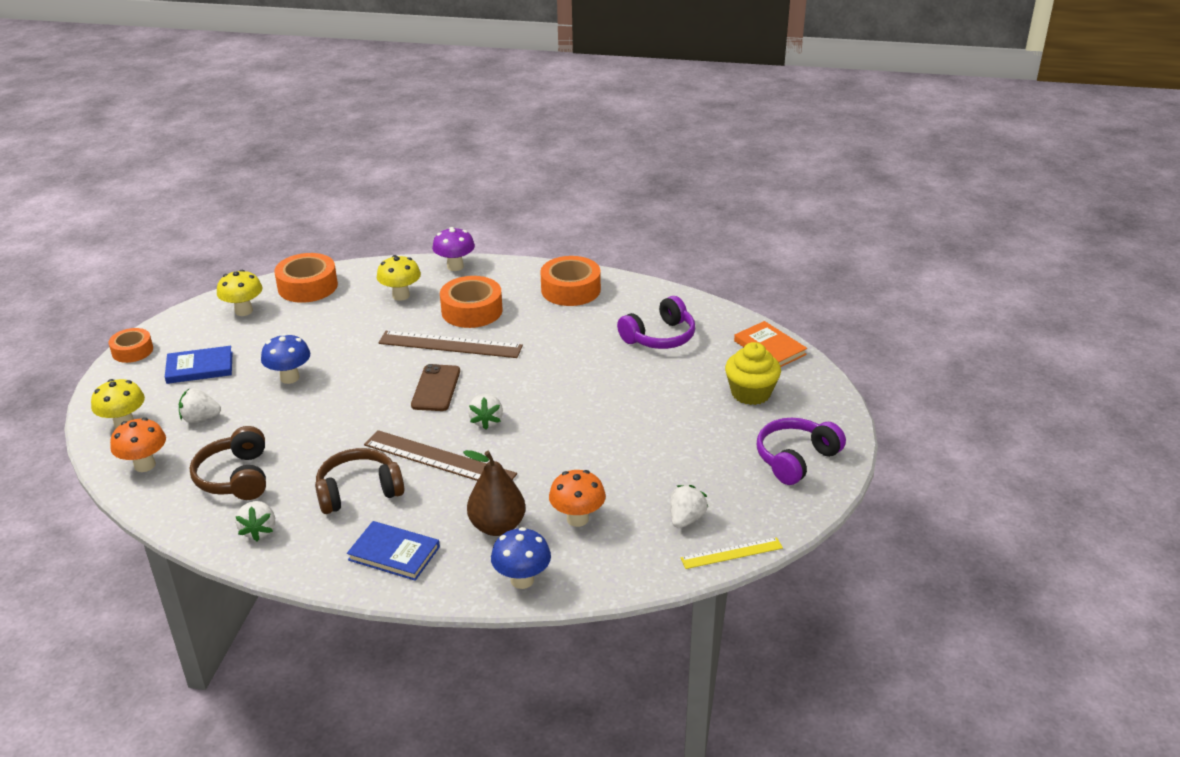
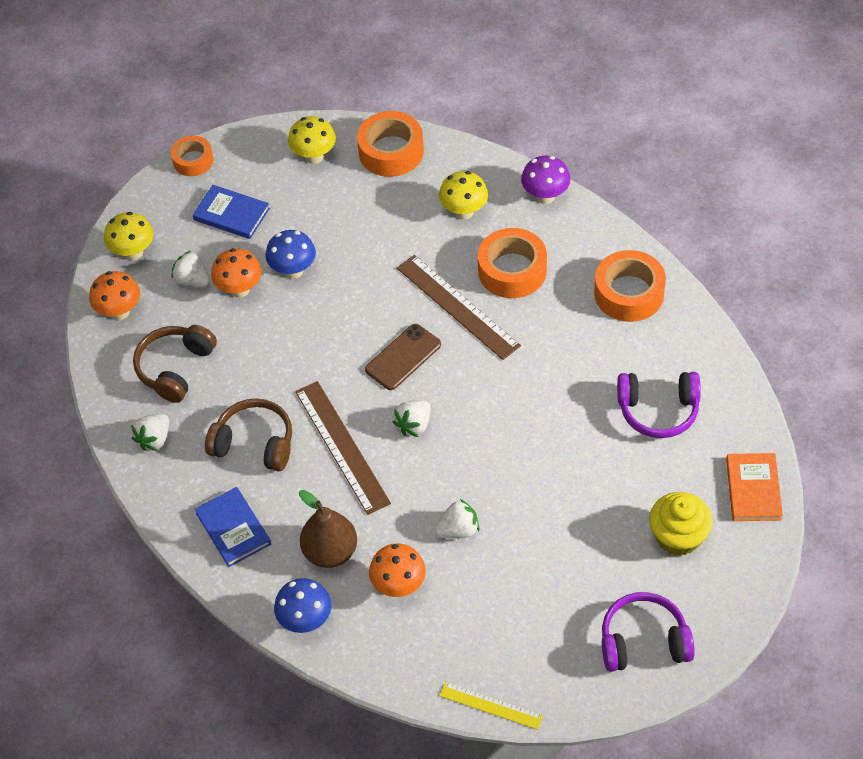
camera: 40 degrees right, 20 degrees up
(251, 407) = (240, 289): none -> orange mushroom
(686, 519) = (486, 645): white strawberry -> white strawberry (458, 530)

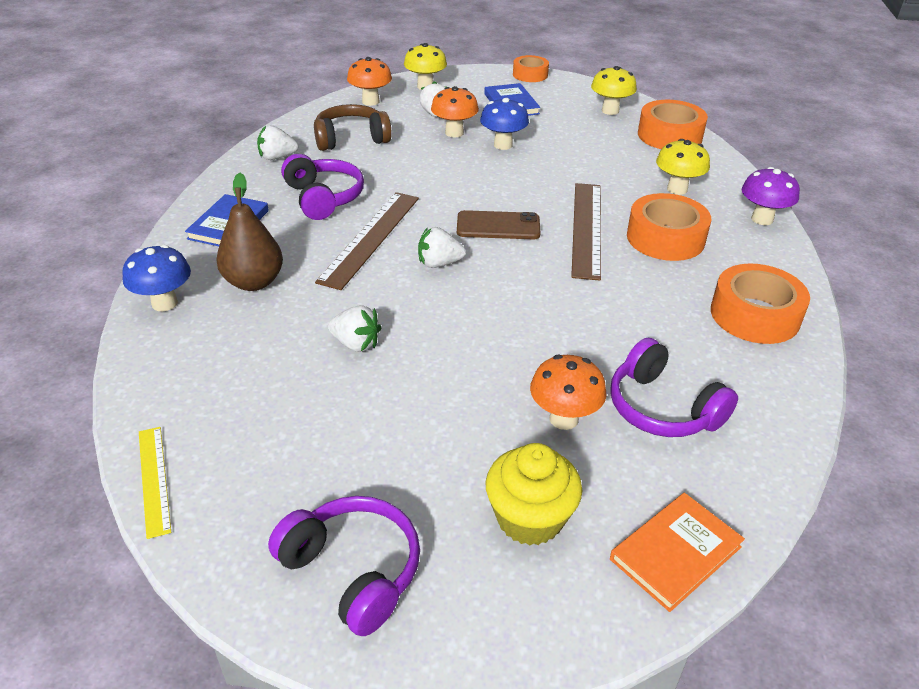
camera: 45 degrees right, 15 degrees down
(254, 443) = (323, 198): brown headphones -> purple headphones
(399, 585) = (254, 338): orange mushroom -> orange mushroom (563, 419)

